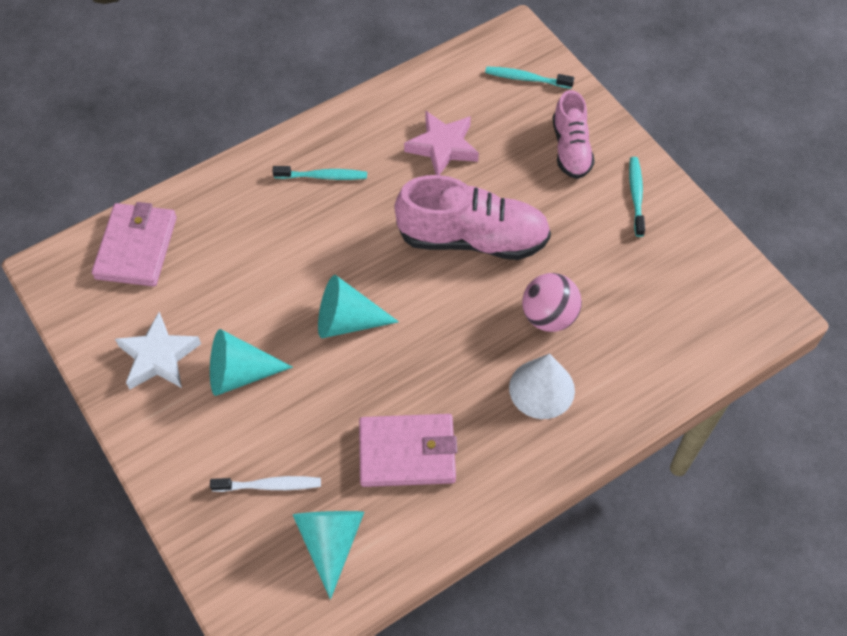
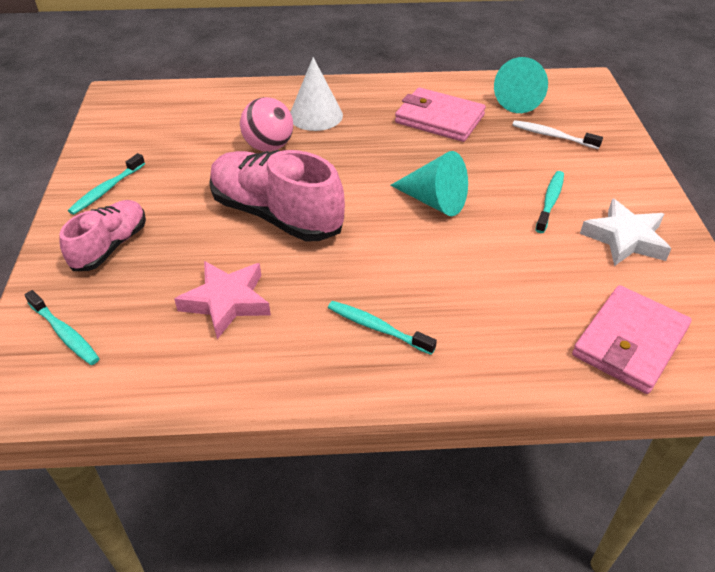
camera: 150 degrees left, 15 degrees down
(240, 373) = (550, 201): turquoise cone -> turquoise toothbrush

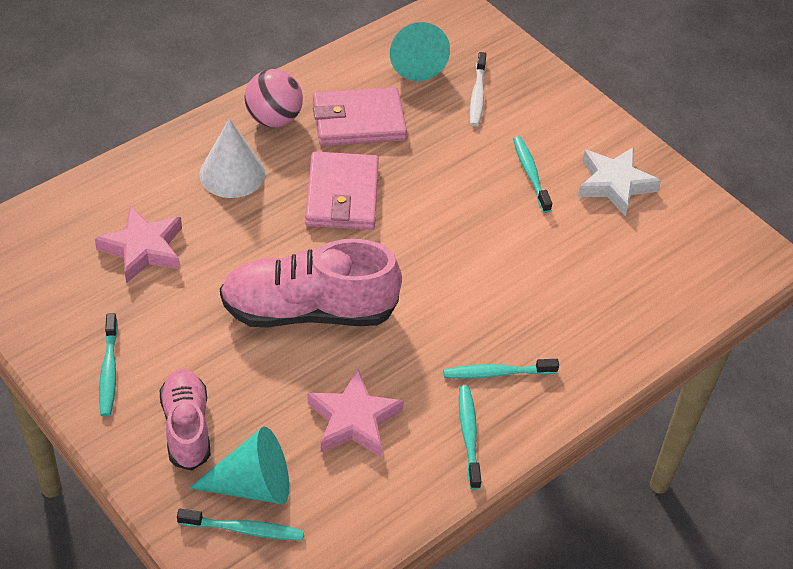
camera: 40 degrees left, 5 degrees up
(210, 133) = (143, 249): none -> pink star
(269, 146) = (222, 236): pink ball -> pink ball (274, 119)
(304, 362) = (469, 435): none -> turquoise toothbrush
(434, 201) = (435, 223): turquoise cone -> turquoise cone (253, 485)
(553, 136) = (477, 95): white toothbrush -> white toothbrush turned 75 degrees counterclockwise
(629, 342) = (682, 282): pink wallet -> pink wallet (342, 195)

